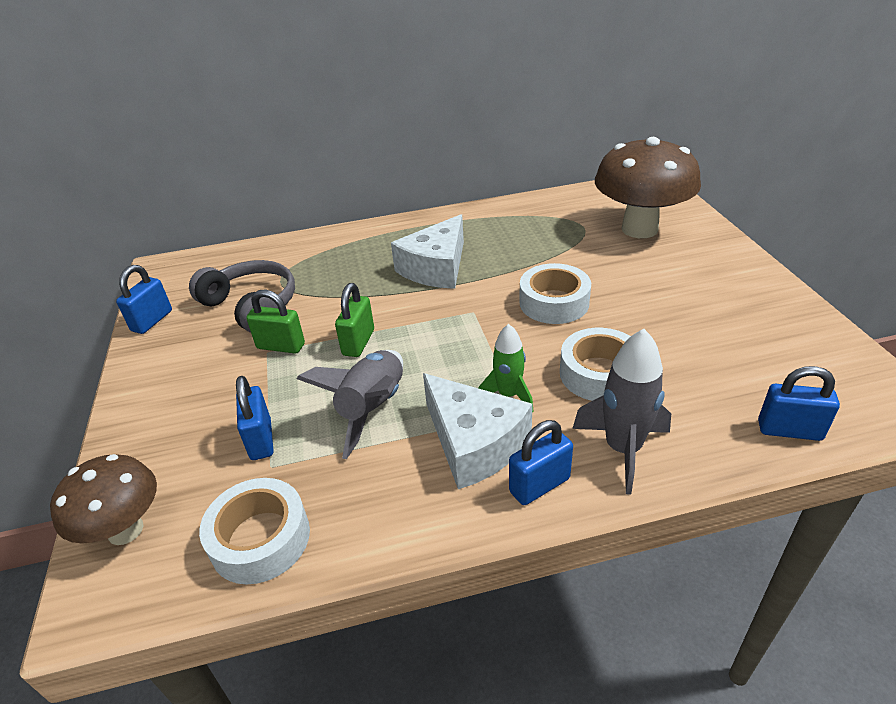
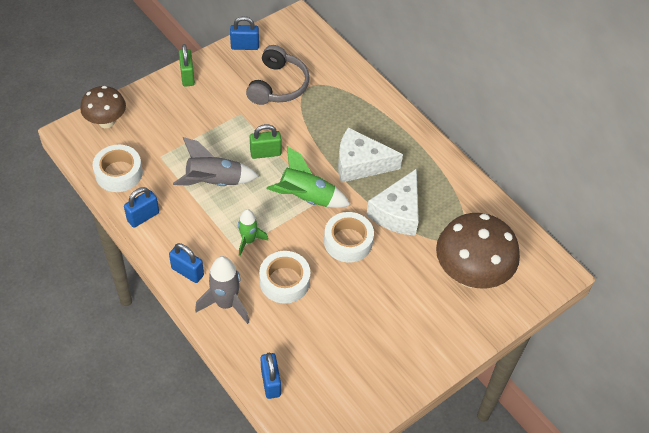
camera: 60 degrees right, 15 degrees up
(261, 440) = (175, 144): blue padlock -> blue padlock (143, 217)
(281, 346) = (247, 118): green padlock -> green padlock (187, 76)
(462, 322) = (306, 198): none -> green rocket
(474, 443) = (206, 235): white cheese -> white cheese (397, 212)

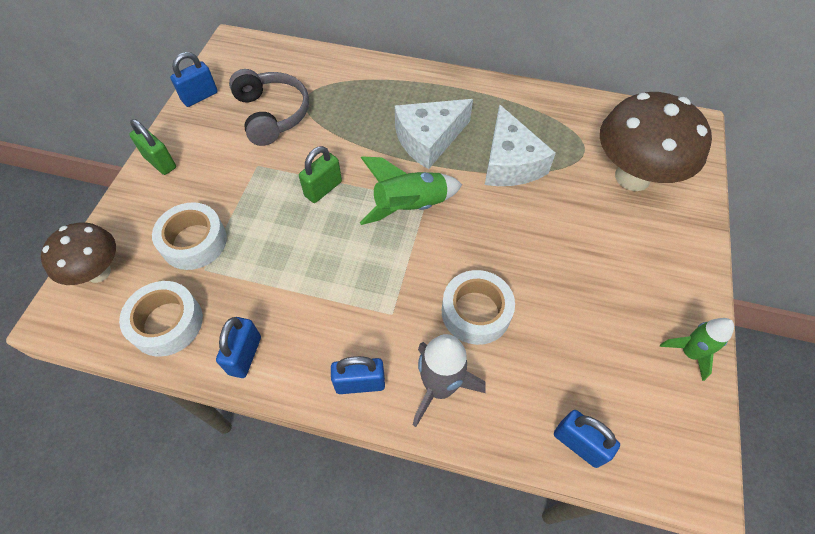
camera: 35 degrees left, 5 degrees up
(214, 182) = (295, 256): grey rocket -> none
(248, 241) = (394, 295): green rocket -> green rocket (689, 353)
(348, 241) = (495, 223): white tape -> white tape (194, 242)

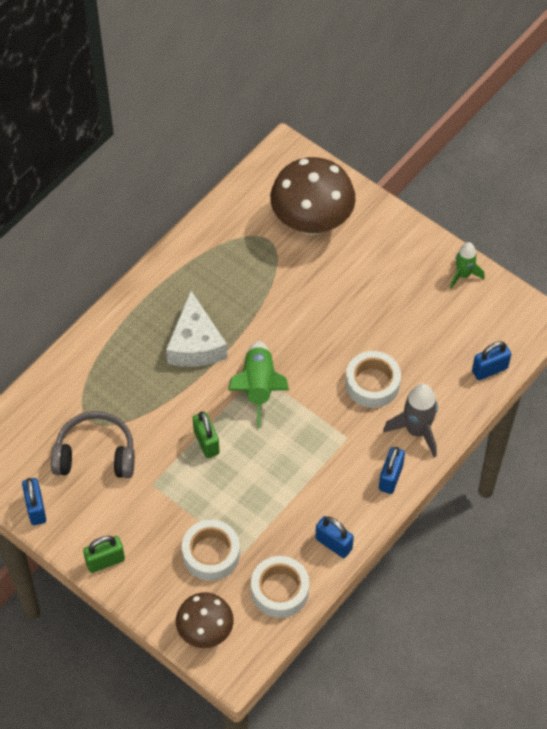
camera: 65 degrees left, 0 degrees up
(510, 163) = (252, 297): white cheese -> none

